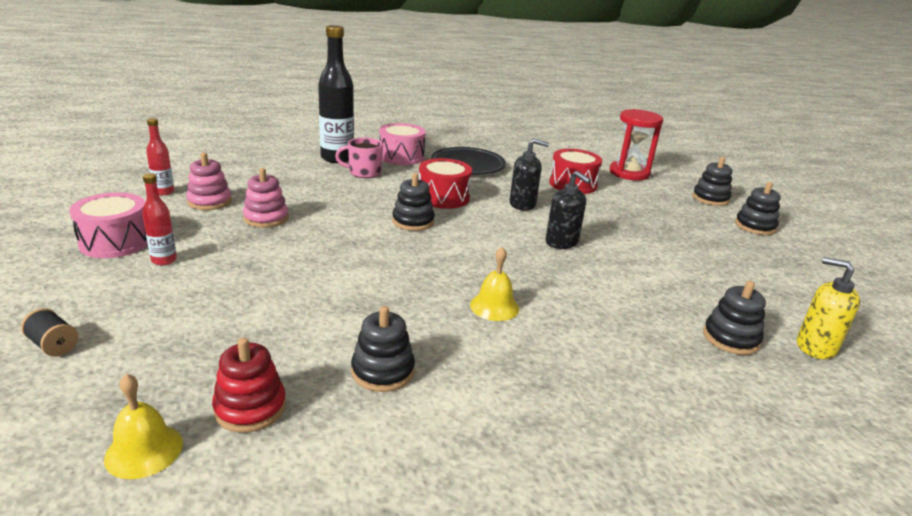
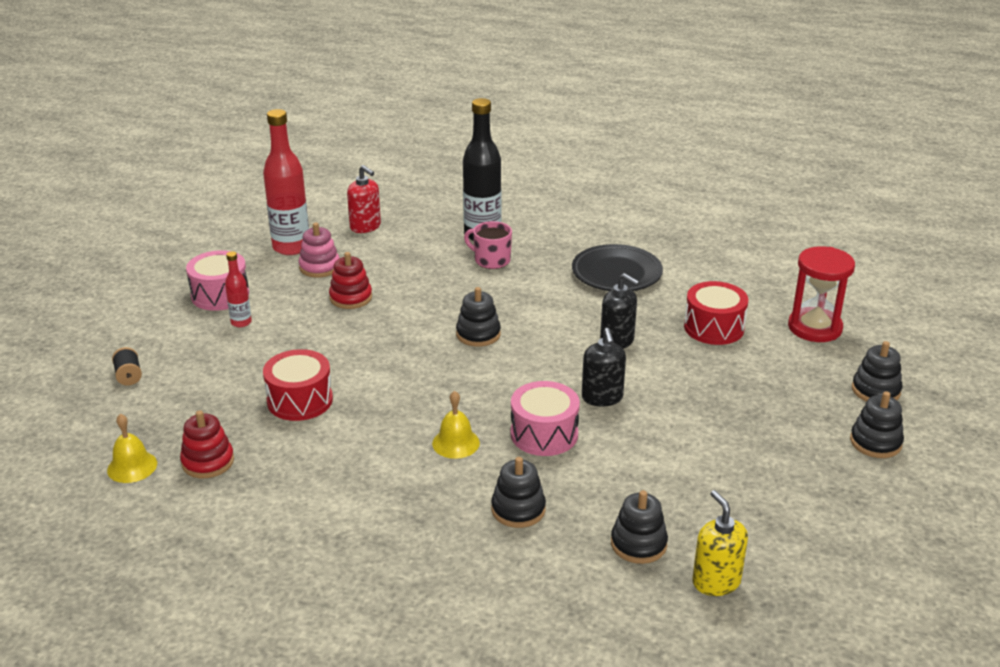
camera: 35 degrees right, 5 degrees up
(164, 192) = (291, 247): red bottle -> red bottle, size x2.01
(226, 167) = (365, 227): none -> red soap dispenser
(266, 218) = (351, 298): pink stacking toy -> red stacking toy
(383, 371) = (313, 467): black stacking toy -> black stacking toy (518, 509)
(401, 157) = (553, 245): pink drum -> pink drum (544, 434)
(443, 197) = (540, 311): red drum -> red drum (300, 400)

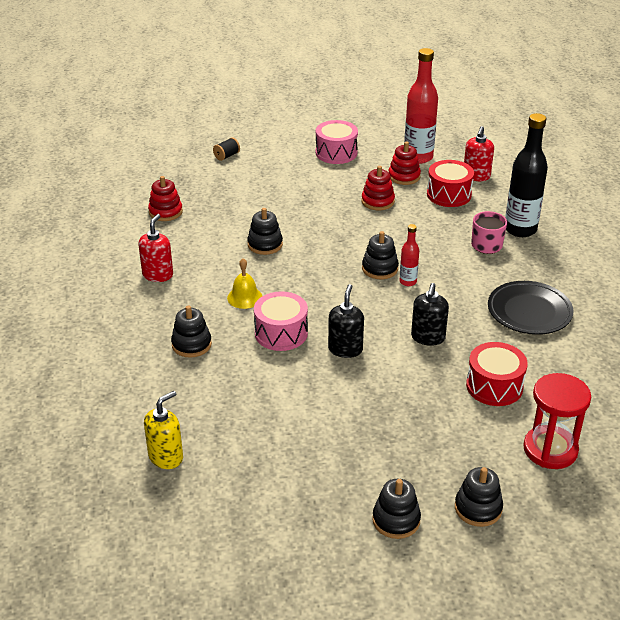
camera: 65 degrees right, 5 degrees up
(132, 466) = (146, 189): yellow bell -> none
(241, 322) = (312, 171): red bottle -> red bottle (408, 282)
(300, 400) = (246, 222): red drum -> red drum (449, 194)
(319, 267) = (404, 176): pink stacking toy -> red stacking toy
(349, 503) = (158, 275): none -> red soap dispenser
(602, 398) = (345, 349): black soap dispenser -> black soap dispenser turned 135 degrees clockwise
(638, 544) = (186, 409): black stacking toy -> black stacking toy (265, 244)

